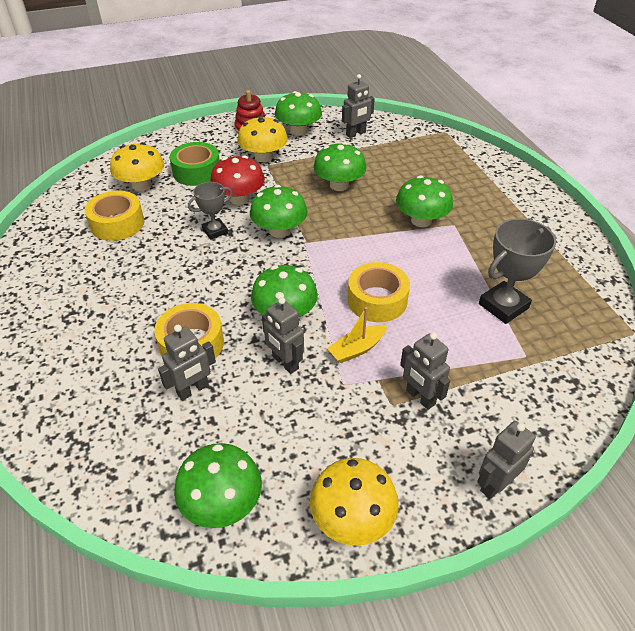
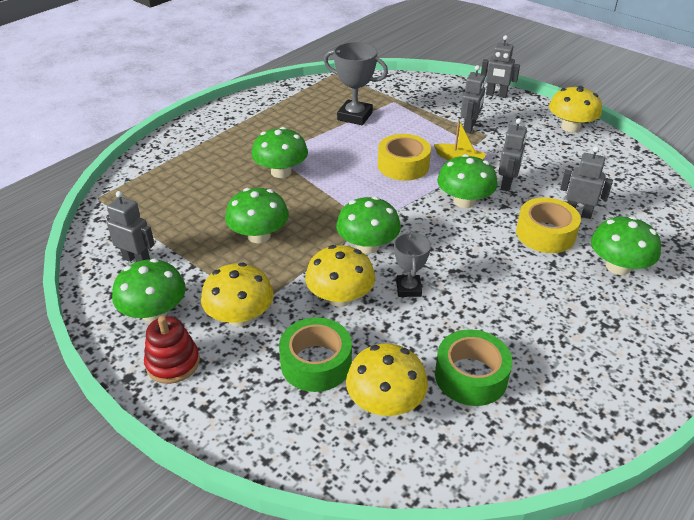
camera: 120 degrees left, 5 degrees down
(117, 223) = (471, 376): yellow tape -> green tape
(215, 231) = (408, 288): grey trophy -> grey trophy turned 60 degrees clockwise
(222, 502) = (623, 168): green mushroom -> green mushroom (618, 266)
(239, 198) = (340, 297): red mushroom -> yellow mushroom

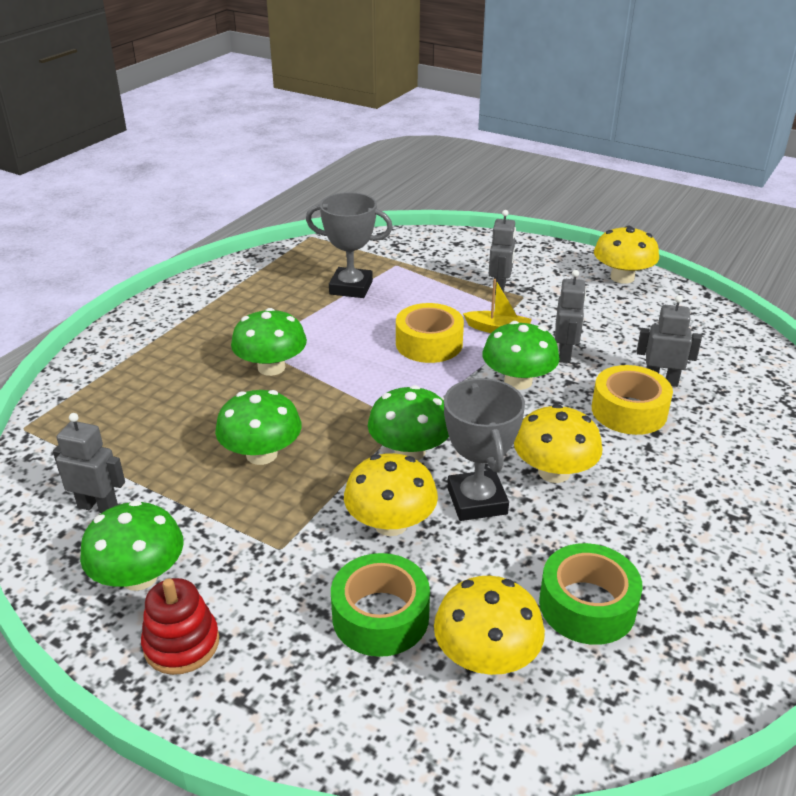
camera: 10 degrees left, 5 degrees down
(240, 316) = (261, 567): yellow mushroom -> yellow mushroom (554, 472)
(408, 288) = (477, 501): grey trophy -> grey trophy, size x1.61
(496, 95) = (521, 246): grey robot -> none
(618, 266) = (727, 442): green mushroom -> none

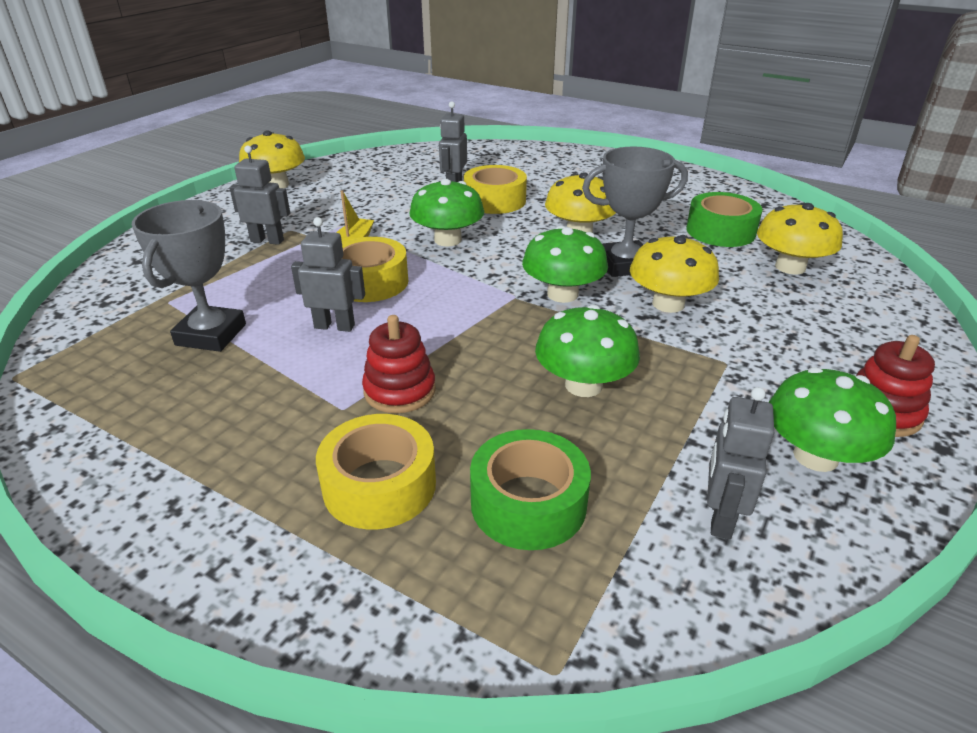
camera: 90 degrees left, 0 degrees up
(178, 366) = (379, 485): none -> yellow tape
(271, 367) = (399, 391): green mushroom -> red stacking toy
(380, 616) = (779, 308): green tape -> green tape (528, 503)
(565, 354) = (405, 218): grey robot -> grey robot (334, 326)

